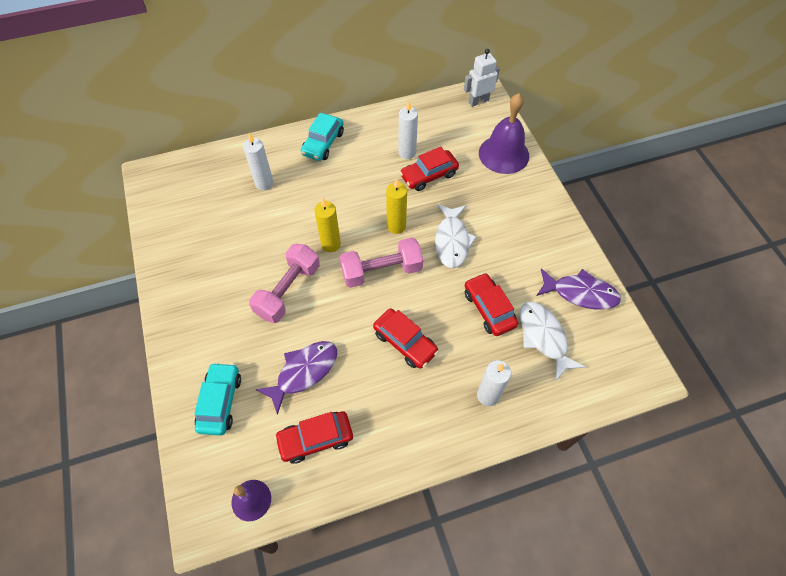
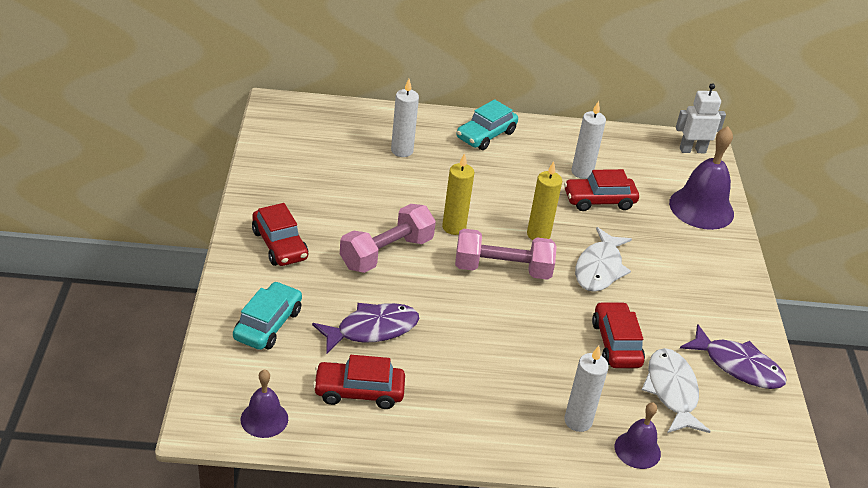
camera: 15 degrees right, 20 degrees down
(405, 342) = (501, 341): red car -> red car (280, 245)
(539, 404) = (637, 450): none -> purple bell

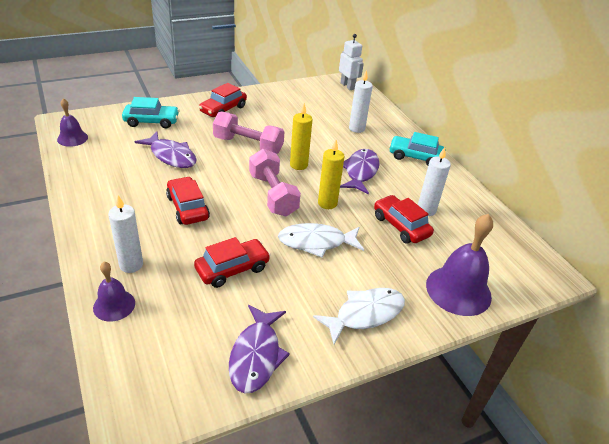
camera: 65 degrees right, 0 degrees up
(359, 392) = (111, 164): red car -> red car (187, 208)
(492, 186) = (360, 172): none -> purple fish
(672, 391) = (195, 314): white fish -> white fish (365, 314)
(692, 150) = (536, 269): white robot -> white robot (347, 86)

